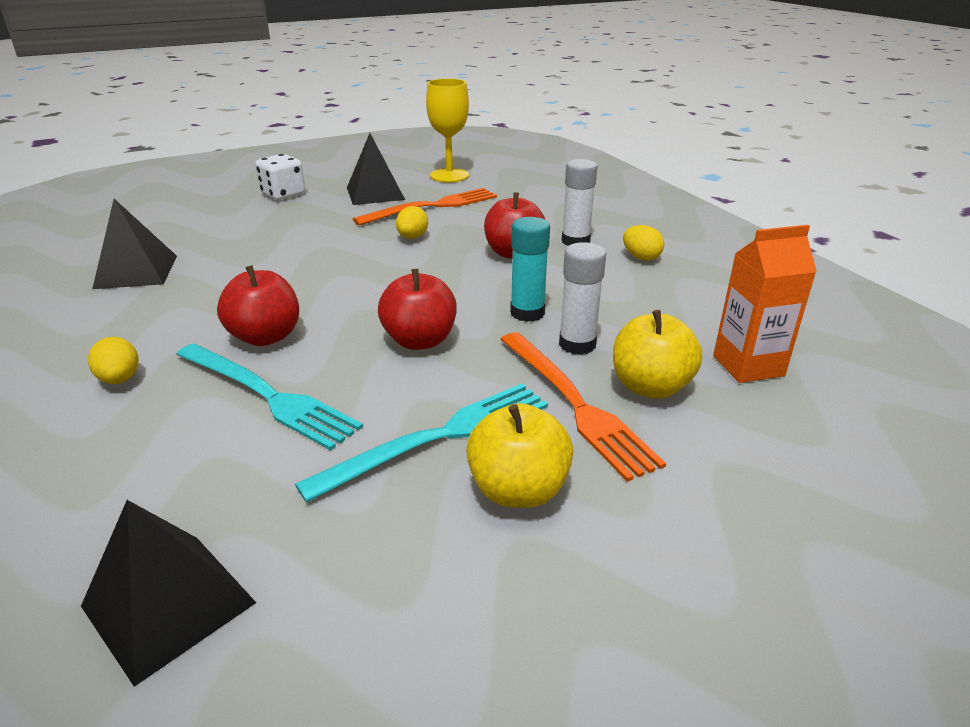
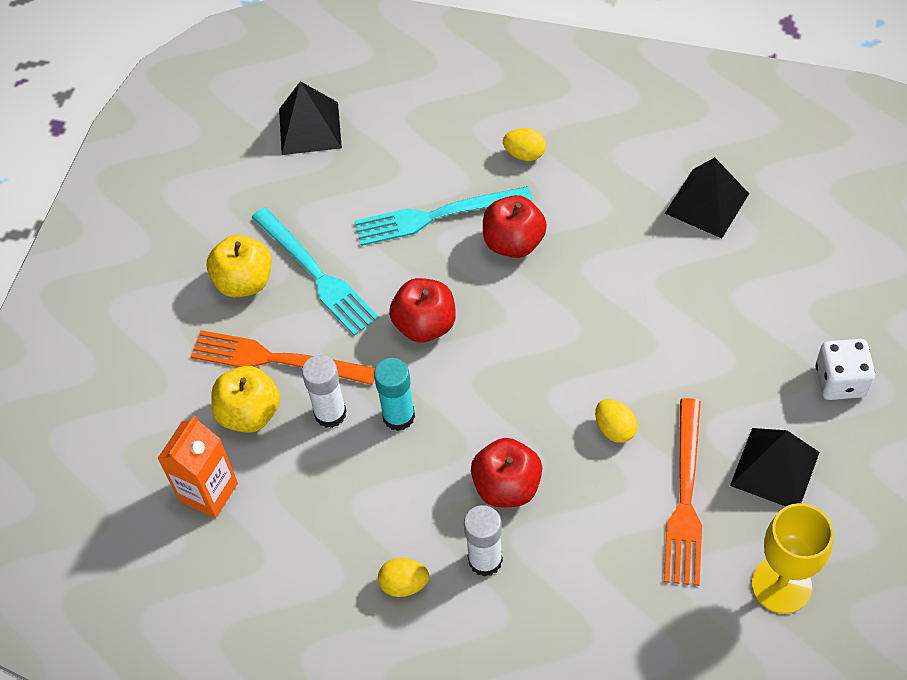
camera: 135 degrees right, 25 degrees up
(439, 437) = (316, 274): turquoise fork -> turquoise fork turned 45 degrees counterclockwise

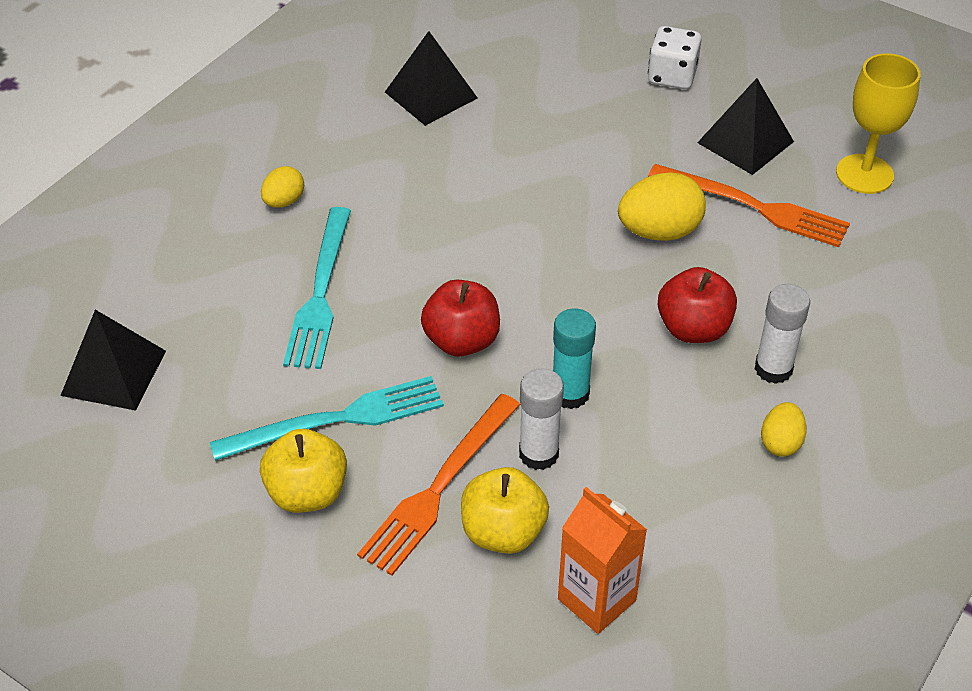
camera: 75 degrees left, 10 degrees down
(513, 243) = (395, 241): red apple -> none
(615, 429) = (659, 232): yellow egg -> yellow egg, size x1.73

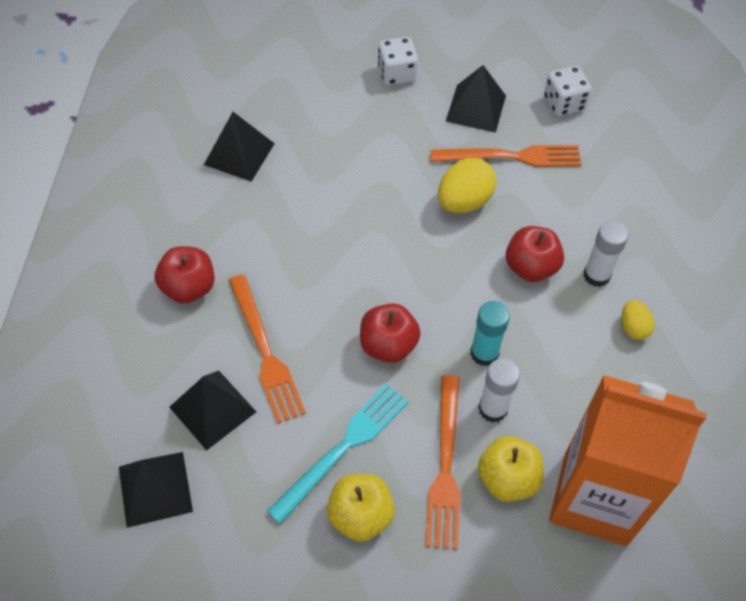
camera: 30 degrees left, 10 degrees up
(225, 324) = (212, 409): none -> black pyramid
(284, 201) = (189, 288): yellow egg -> red apple
(320, 293) = (265, 352): turquoise fork -> orange fork
(596, 600) = (595, 498): orange carton -> orange carton, size x1.93
(864, 174) = (563, 103): yellow goblet -> white dice

